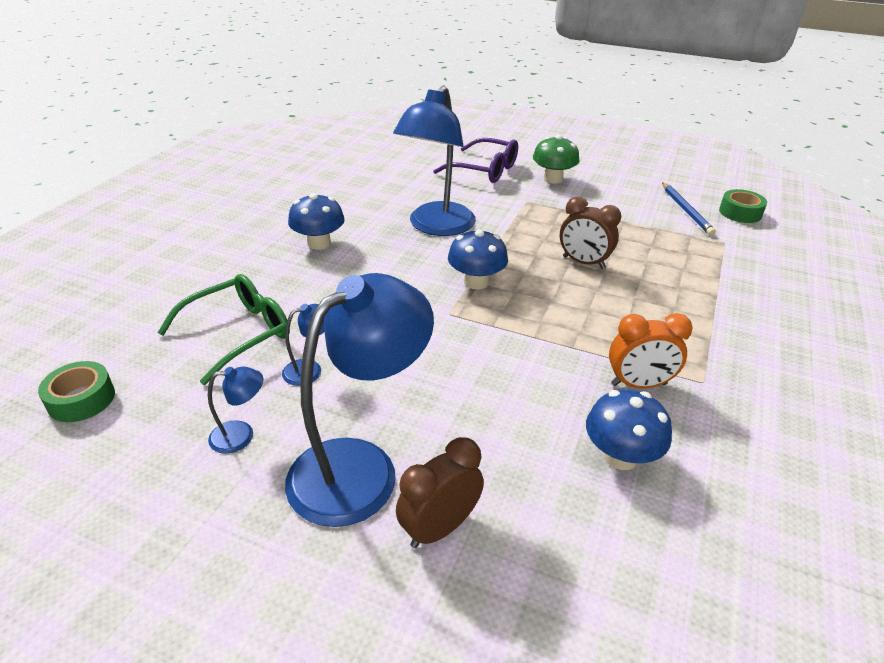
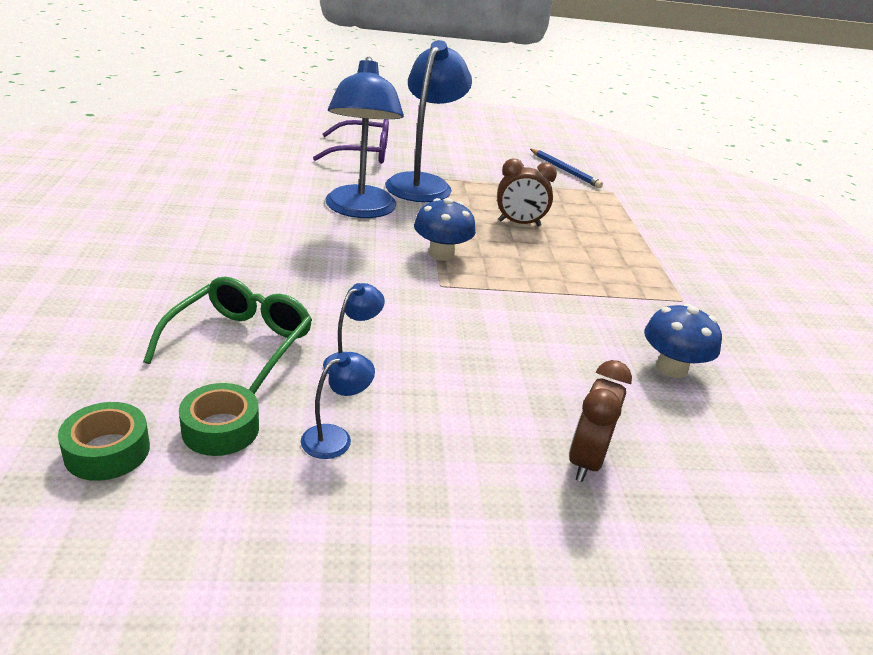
camera: 30 degrees left, 5 degrees down
(319, 243) = (249, 242): blue mushroom -> none
(360, 467) = (476, 432): blue lamp -> blue lamp (423, 183)
(553, 179) = (433, 155): green mushroom -> none
(638, 384) = (640, 312): orange clock -> none
(740, 213) = (606, 167): green tape -> green tape (220, 429)

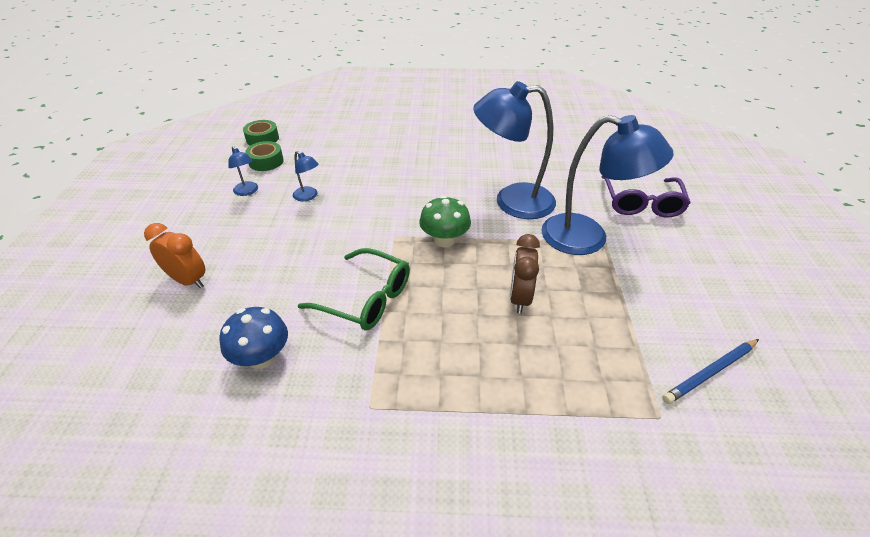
camera: 100 degrees right, 10 degrees up
(240, 344) = (332, 162): green glasses -> green glasses (366, 299)
(441, 254) = (444, 240): blue mushroom -> green mushroom
(586, 460) = (188, 280): brown clock -> orange clock

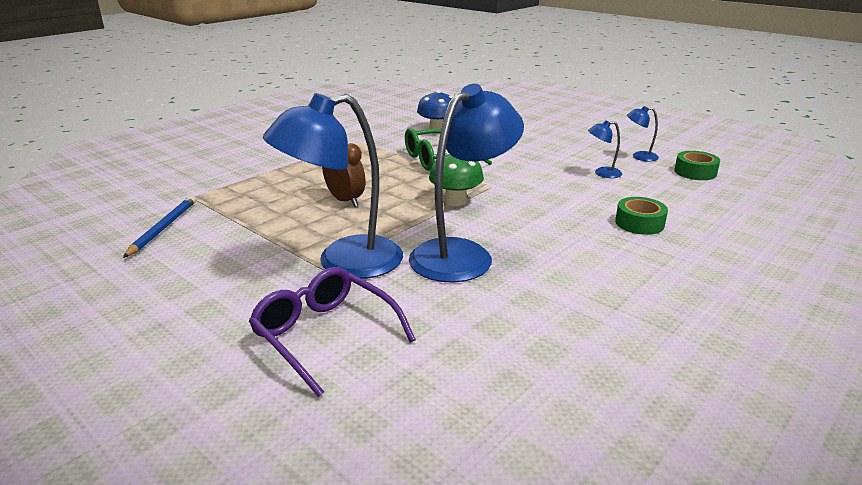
camera: 130 degrees right, 15 degrees down
(188, 280) = (536, 126): orange clock -> none
(262, 139) = (756, 180): green tape -> green tape (639, 223)

